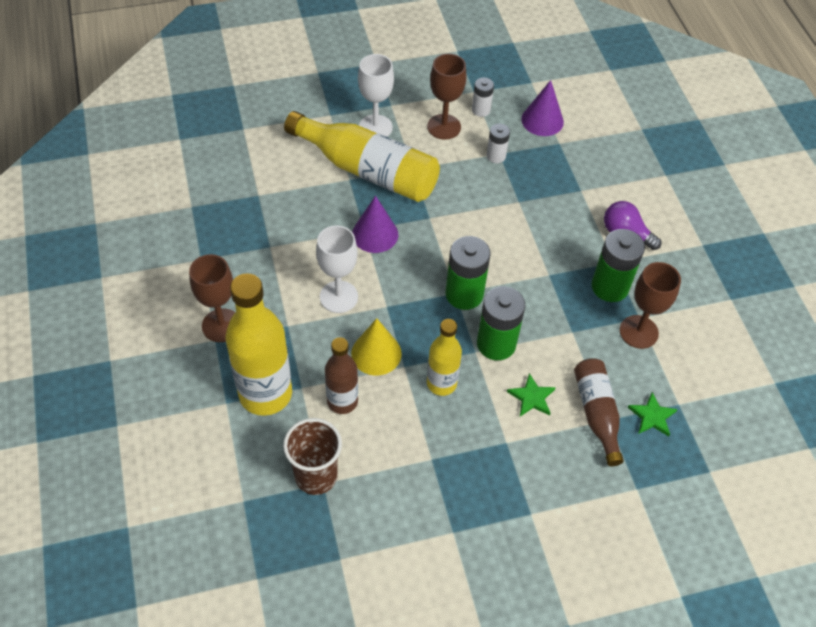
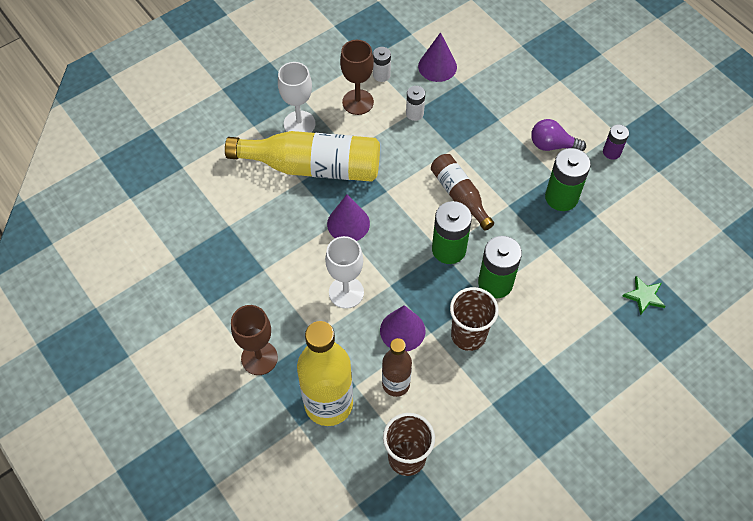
camera: 20 degrees left, 5 degrees up
(376, 353) = (402, 330): yellow cone -> purple cone
(441, 383) = (468, 335): yellow bottle -> brown cup
(532, 397) = (545, 318): green star -> none
(596, 413) = (601, 311): brown bottle -> brown bottle (459, 196)
(638, 332) = (601, 228): brown goblet -> none
(688, 262) = (611, 152): none -> purple battery

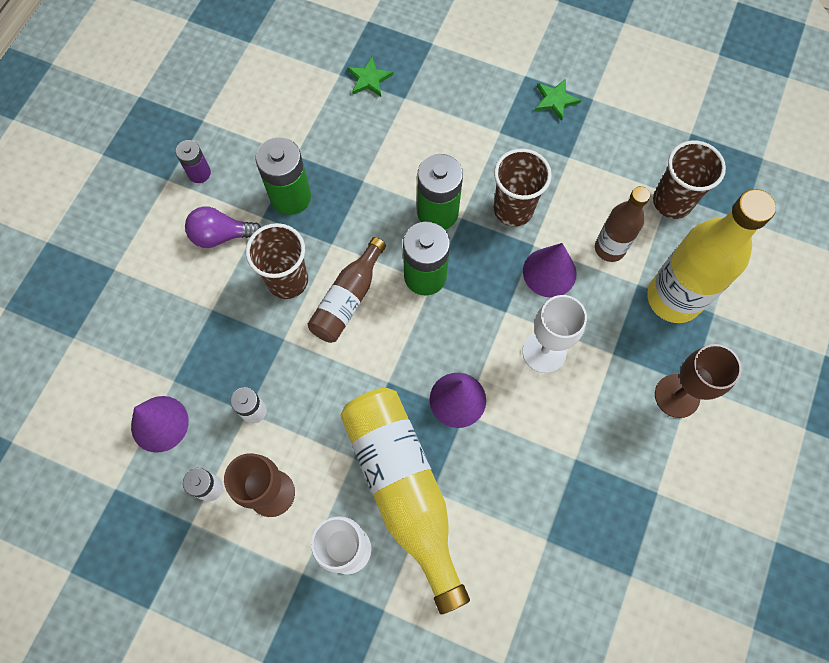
camera: 120 degrees left, 10 degrees up
(495, 168) = (287, 280): none -> brown cup
(552, 145) = (221, 235): purple light bulb -> purple light bulb turned 105 degrees clockwise
(552, 426) = (555, 100): none -> green star

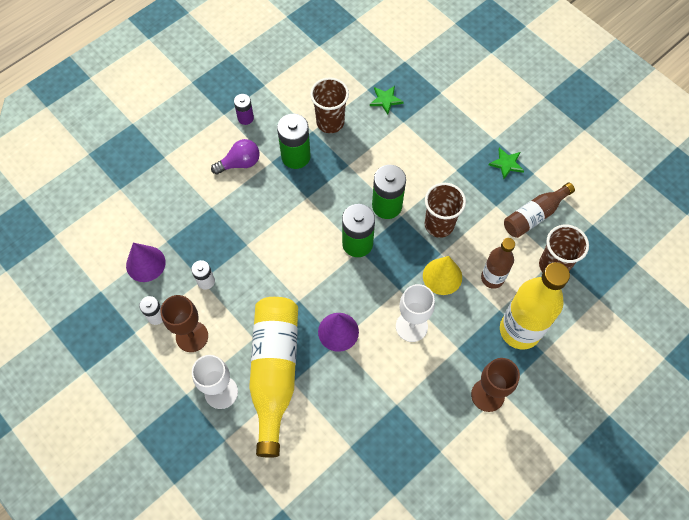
camera: 25 degrees right, 5 degrees down
(221, 235) = (240, 163): purple light bulb -> purple light bulb turned 135 degrees clockwise
(287, 280) = (267, 209): brown cup -> brown cup (330, 122)
(348, 299) = (300, 237): brown bottle -> brown bottle (534, 215)
(549, 272) = (442, 276): purple cone -> yellow cone

